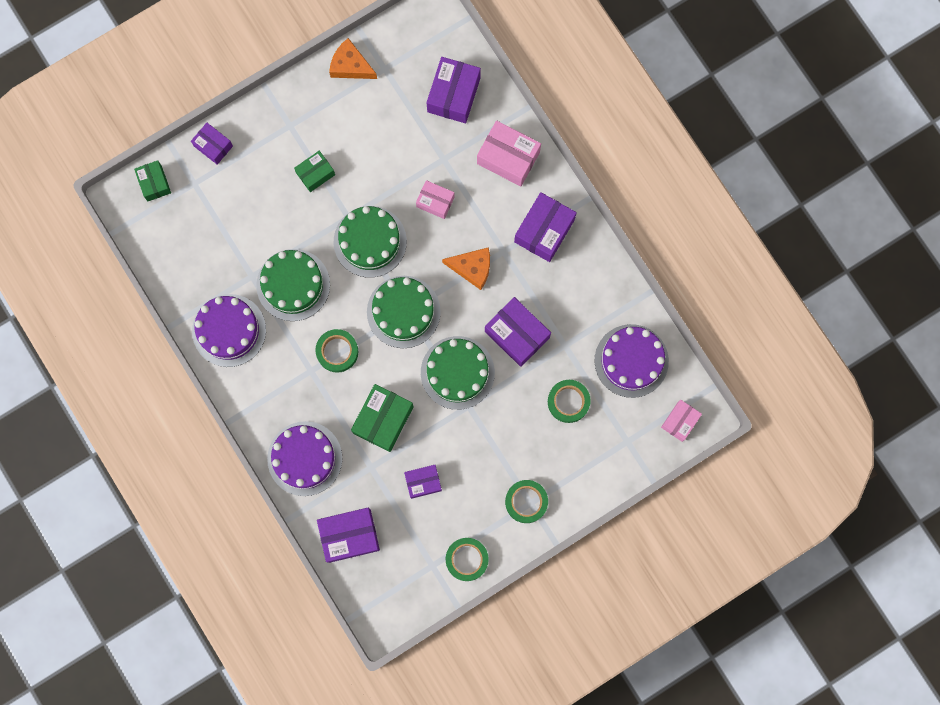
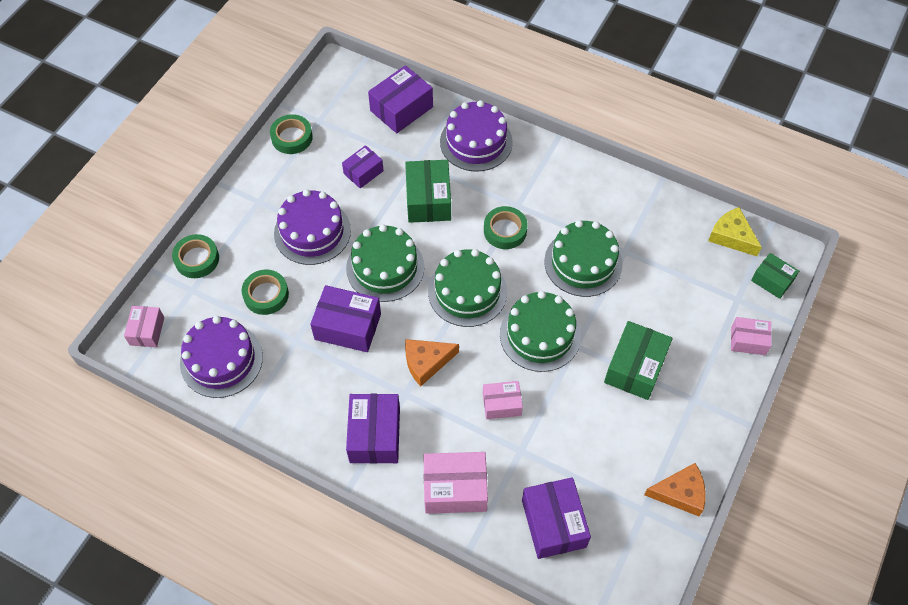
camera: 150 degrees right, 20 degrees down
(155, 239) = (731, 236): none -> yellow cheese
(213, 146) = (748, 341): purple box -> pink box
(229, 330) = (610, 200): purple cake -> purple cake (312, 232)
(315, 174) = (635, 367): green box -> green box, size x1.64
(526, 502) = (263, 200): green tape -> green tape (197, 259)

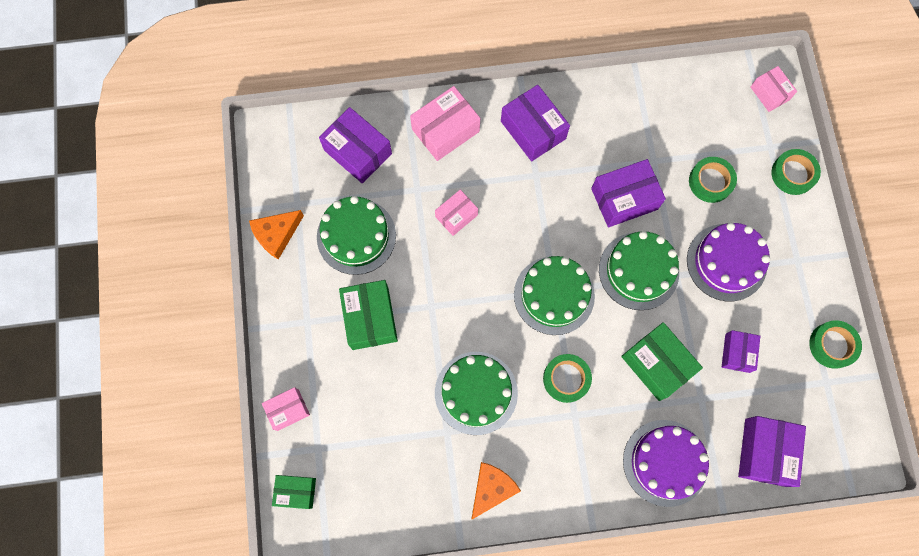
camera: 145 degrees right, 15 degrees up
(221, 360) = (694, 109): purple cake -> none
(426, 362) = (539, 211): orange cheese -> orange cheese (491, 488)
(540, 335) = (466, 296): green cake -> green cake (356, 236)
(731, 236) = (358, 518): yellow cheese -> none

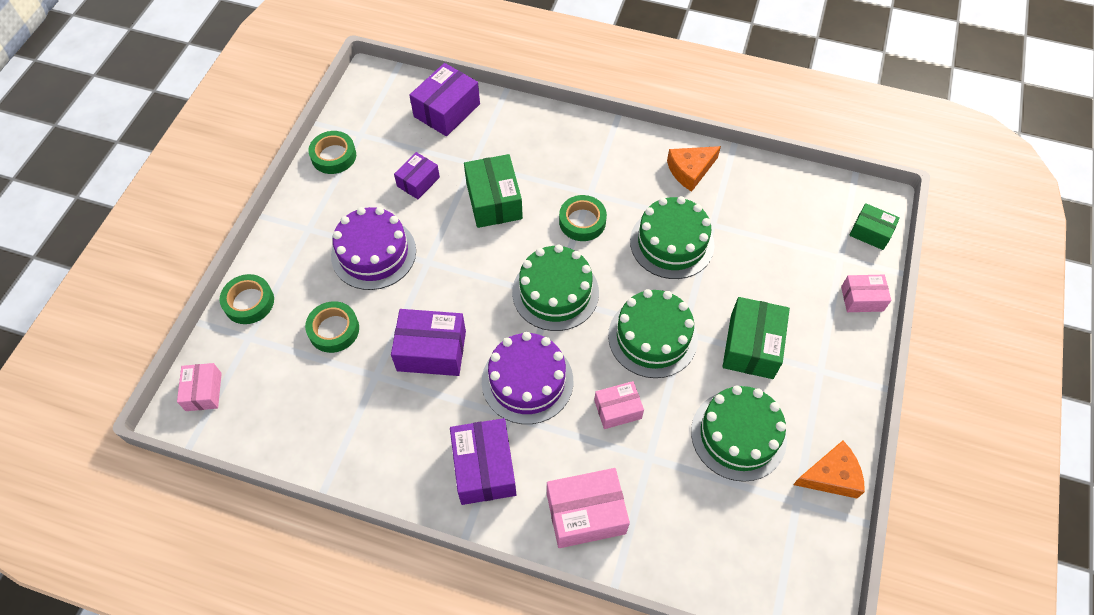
camera: 155 degrees left, 15 degrees down
(358, 152) = (702, 534): purple box -> none
(638, 271) = (461, 280): green cake -> green cake (652, 337)
(665, 462) = (532, 133): purple cake -> purple cake (527, 381)

